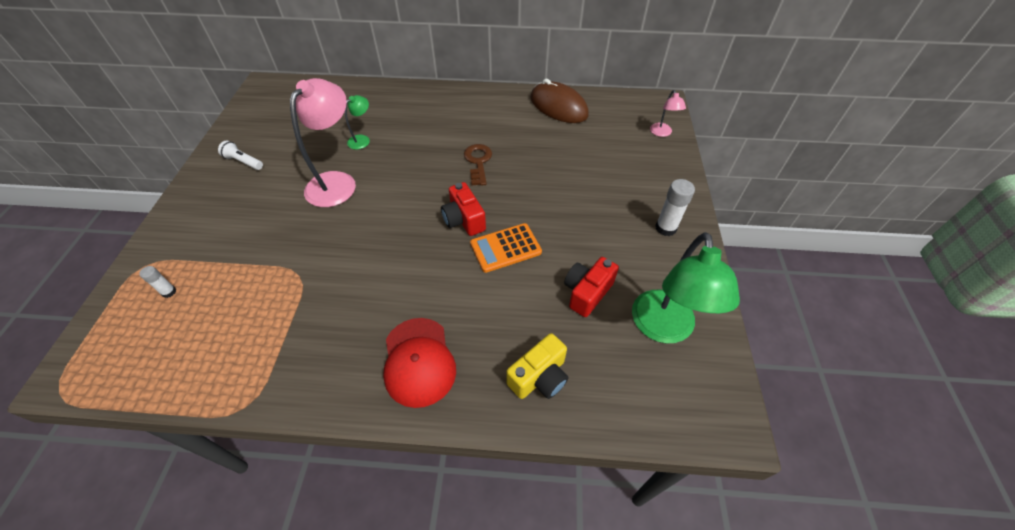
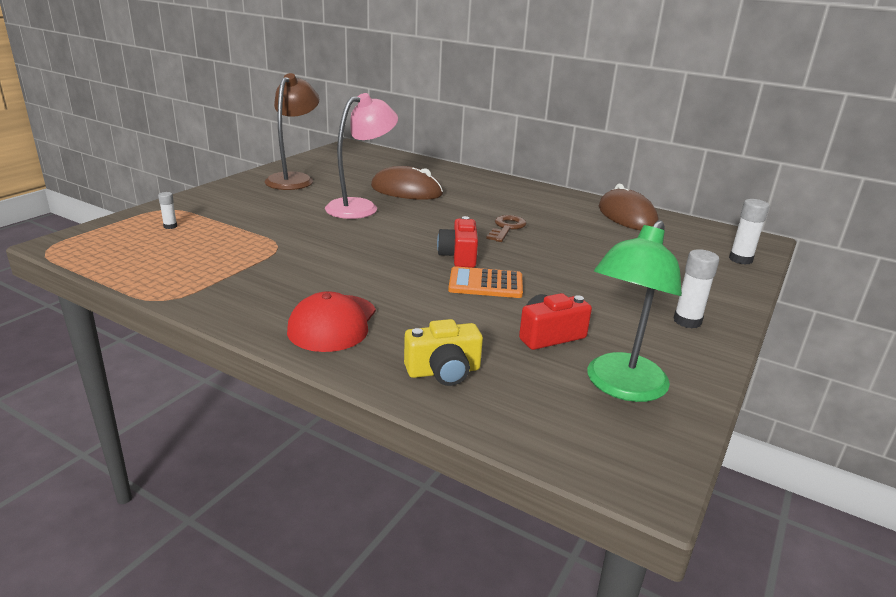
camera: 25 degrees right, 25 degrees down
(243, 162) = (294, 179): white flashlight -> brown lamp
(362, 139) = (406, 191): green lamp -> brown mouse
(662, 133) = (740, 259): pink lamp -> white glue stick

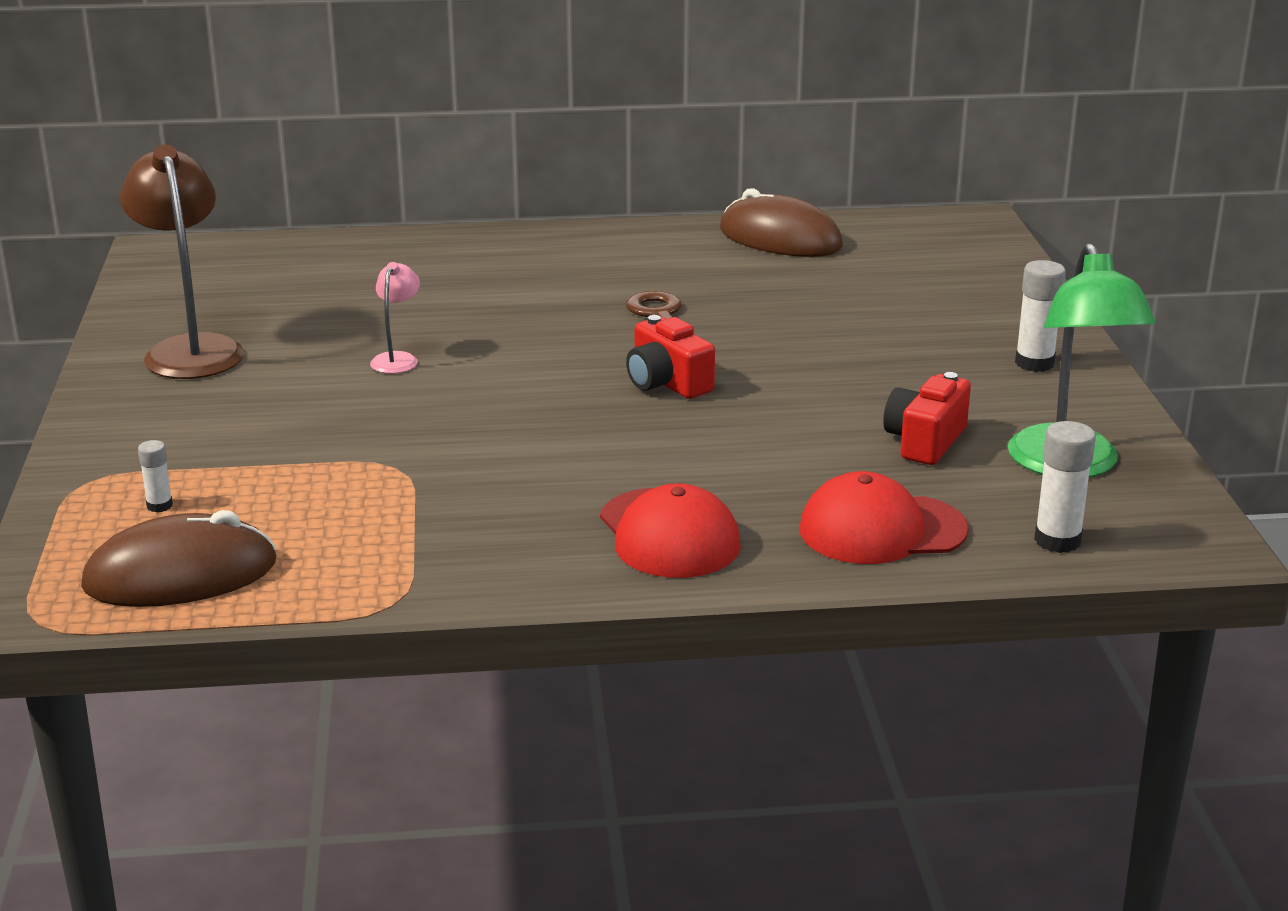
camera: 35 degrees left, 0 degrees up
(361, 207) = (397, 359): pink lamp -> pink lamp, size x0.48
(406, 191) = (414, 305): brown mouse -> brown mouse (181, 575)
(443, 371) = (882, 530): yellow camera -> red cap
(485, 284) = (760, 407): orange calculator -> none
(740, 259) = (988, 257): white glue stick -> white glue stick (1057, 541)

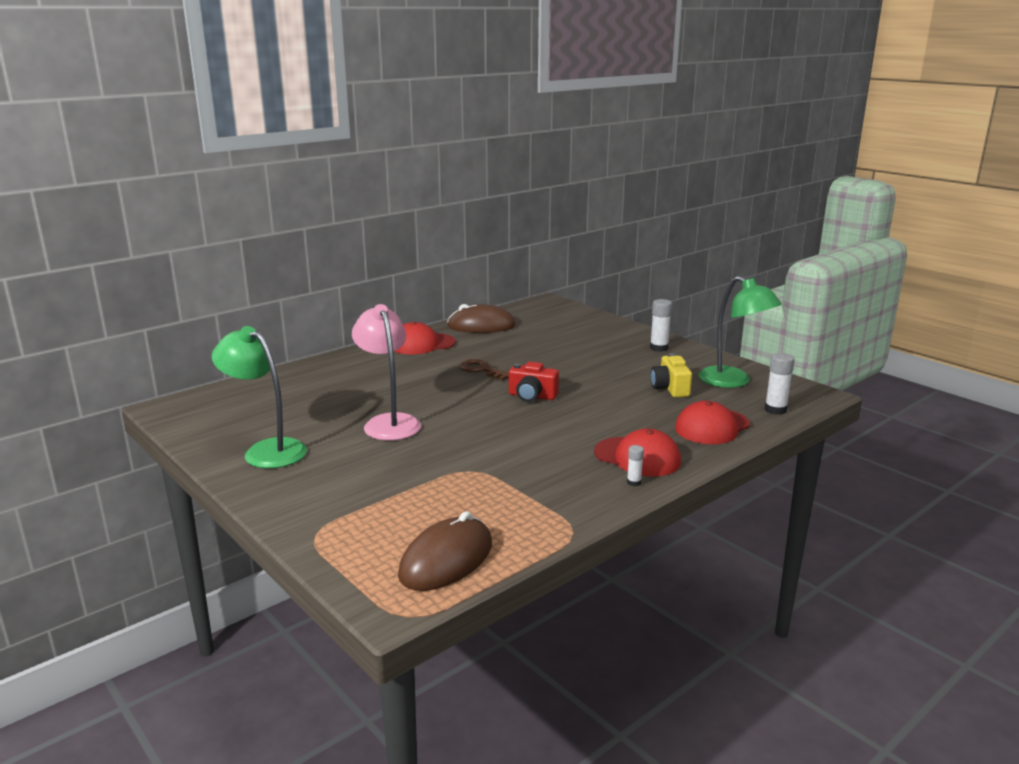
camera: 35 degrees left, 5 degrees down
(159, 506) = (377, 531): white glue stick -> white glue stick (634, 482)
(191, 349) = (266, 450): brown lamp -> green lamp
(397, 359) = (389, 422): pink lamp -> pink lamp, size x2.08
(634, 246) = (422, 344): none -> red cap
(925, 441) = (670, 388): red camera -> yellow camera

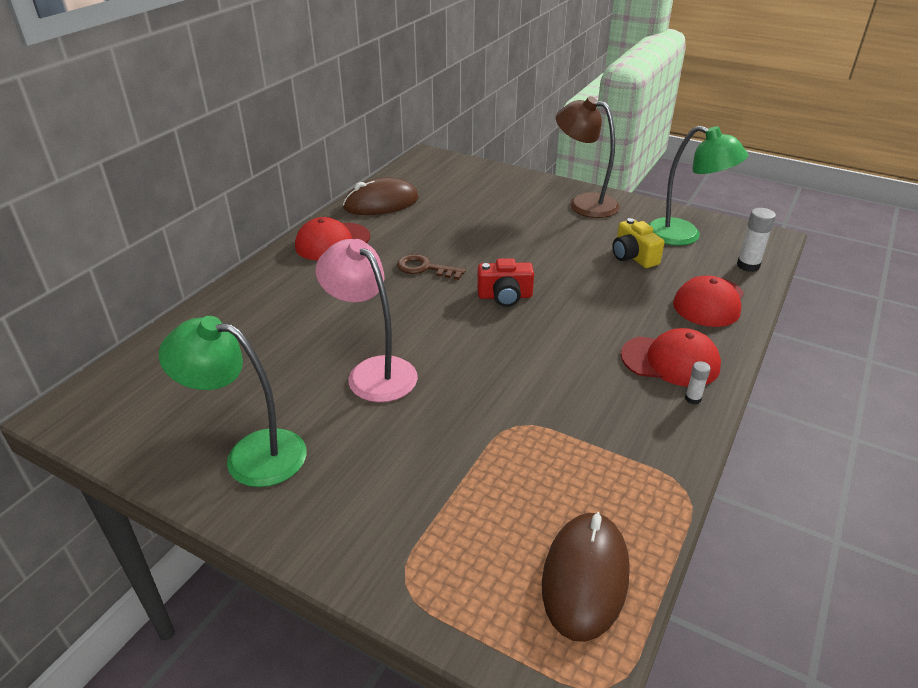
camera: 20 degrees left, 15 degrees up
(659, 348) = (584, 203): white glue stick -> brown lamp

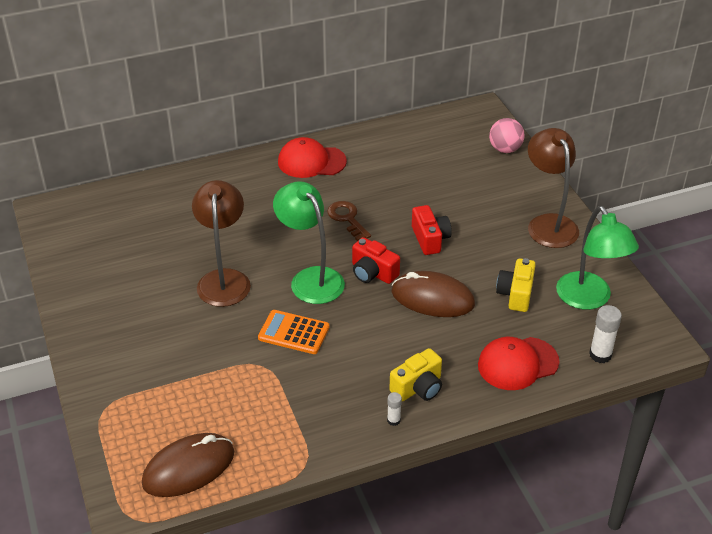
camera: 40 degrees right, 5 degrees up
(251, 454) = (107, 292): green lamp -> green lamp (311, 278)
(373, 371) = (224, 279): pink lamp -> brown lamp
(381, 203) = (386, 142): brown mouse -> brown mouse (432, 298)
(482, 172) = (505, 149): none -> pink ball
(505, 379) = (293, 332): none -> orange calculator
(514, 251) = (430, 239): none -> red camera
(670, 361) = (418, 387): red cap -> yellow camera

